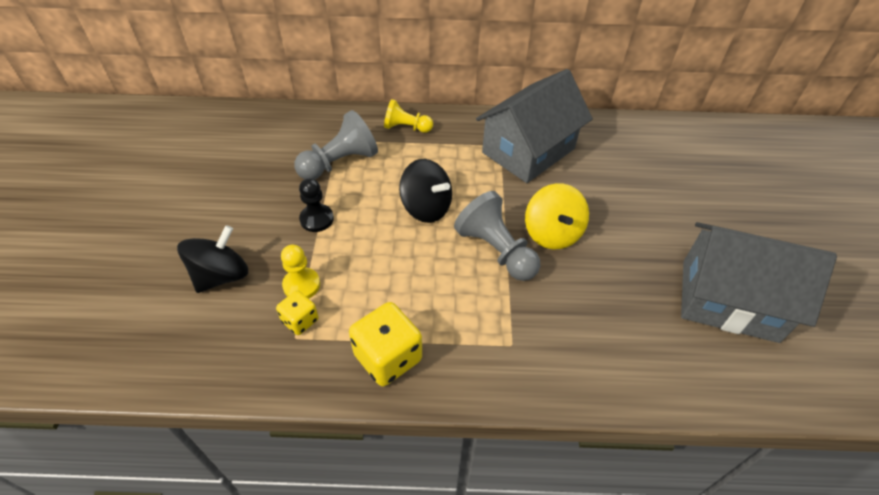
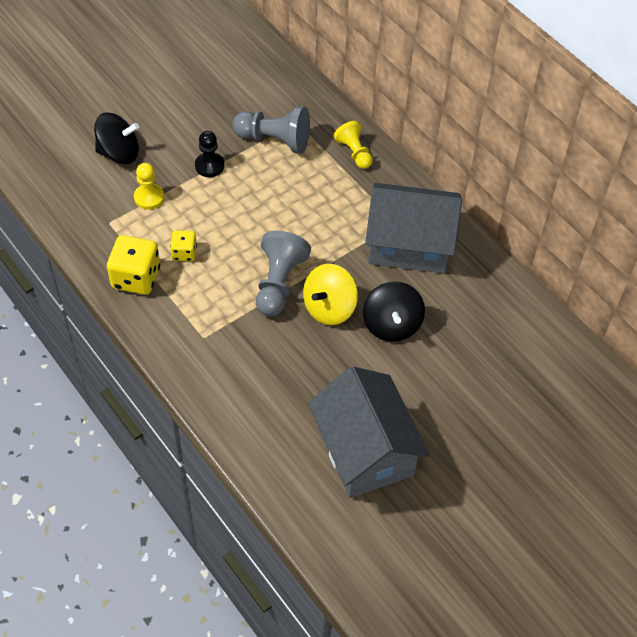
camera: 50 degrees right, 5 degrees up
(300, 320) = (123, 216): yellow dice -> yellow dice (184, 253)
(426, 208) = (280, 218): black spinning top -> black spinning top (391, 325)

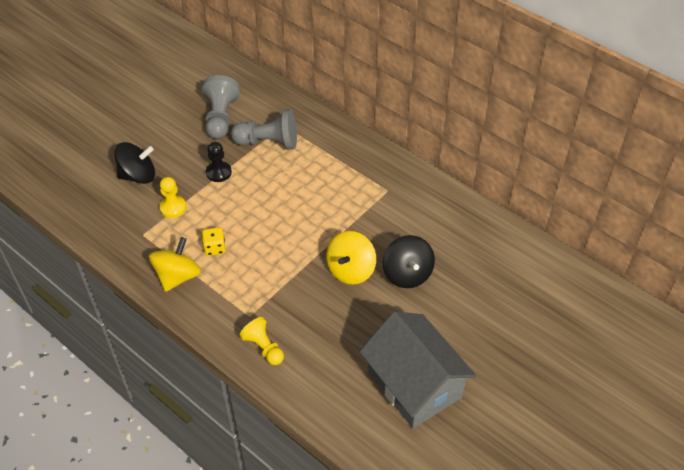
camera: 10 degrees left, 5 degrees down
(136, 278) = (178, 276): yellow dice -> yellow spinning top
(278, 283) = (302, 258): grey pawn -> grey pawn (220, 118)
(354, 152) = (337, 141): yellow pawn -> yellow pawn (263, 347)
(409, 244) = (403, 205): grey house -> none

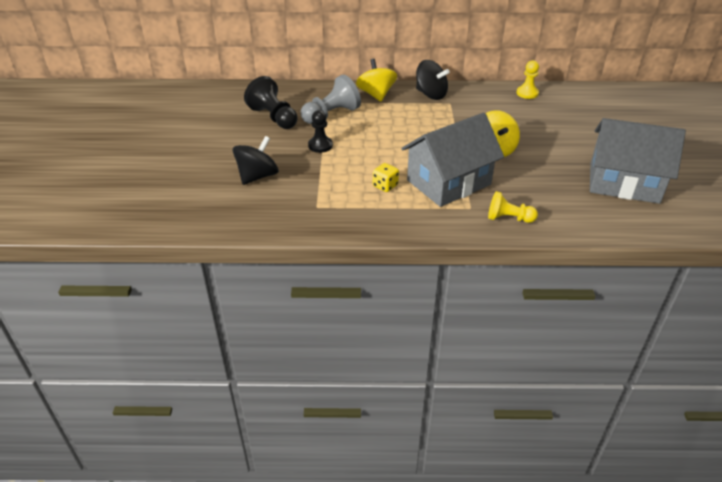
camera: 40 degrees left, 10 degrees down
(173, 207) = (316, 180): yellow pawn -> yellow pawn (527, 93)
(178, 276) = (384, 215): yellow spinning top -> yellow spinning top (376, 95)
(220, 118) = (273, 117): grey pawn -> black pawn
(266, 278) = (449, 182): none -> grey house
(407, 274) = (529, 135): black spinning top -> black spinning top (431, 94)

